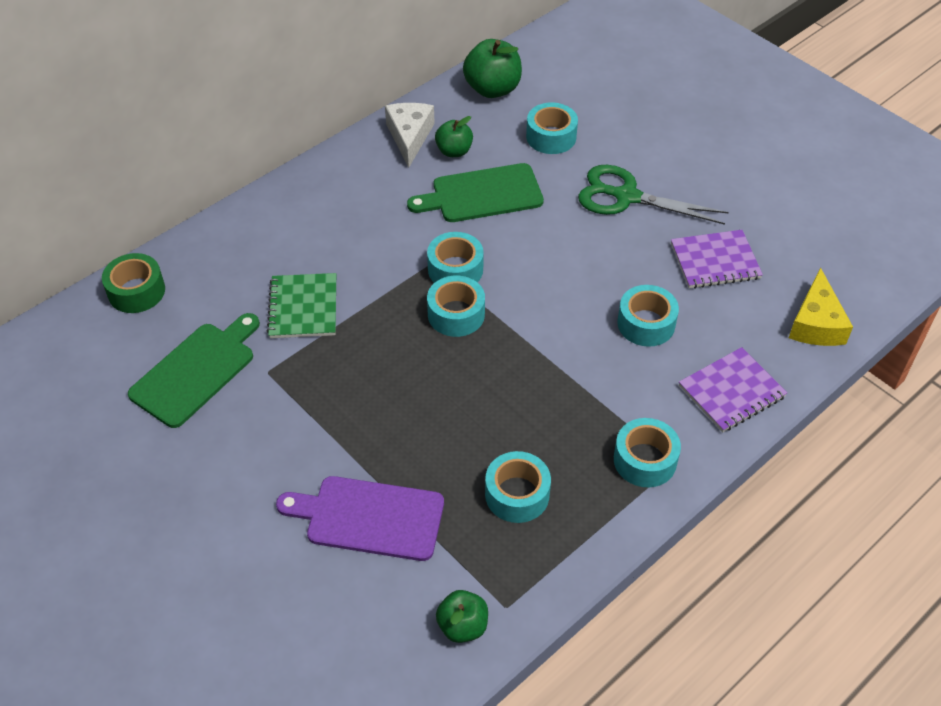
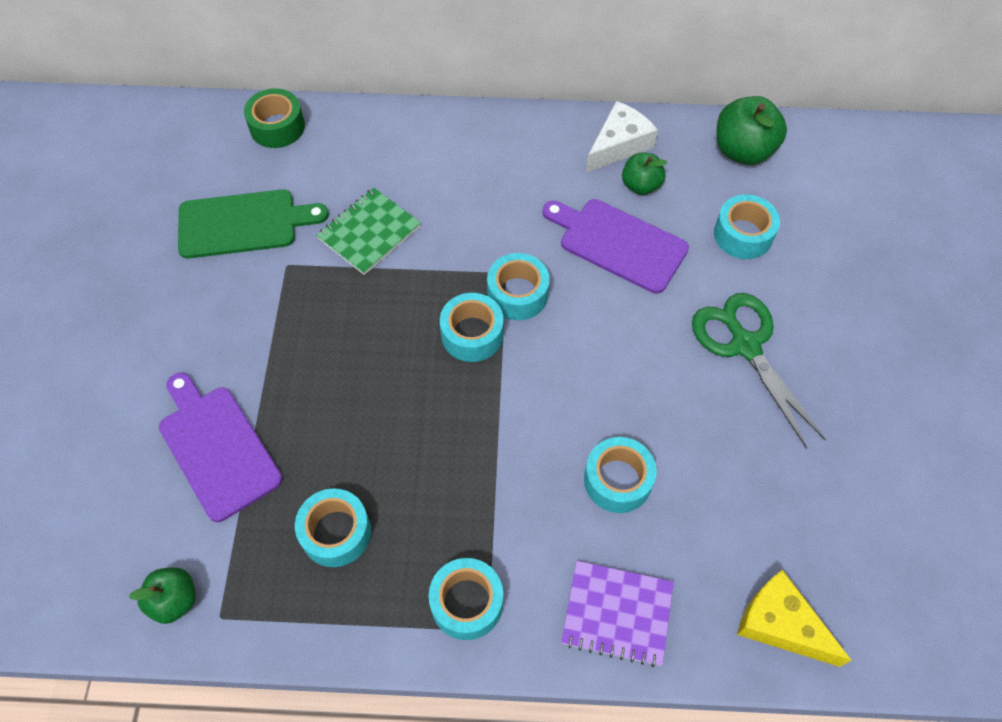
camera: 45 degrees right, 10 degrees up
(482, 194) = (618, 243): green cutting board -> purple cutting board
(715, 261) = (754, 476): purple notebook -> none
(816, 323) = (780, 624): yellow cheese -> yellow cheese turned 75 degrees clockwise

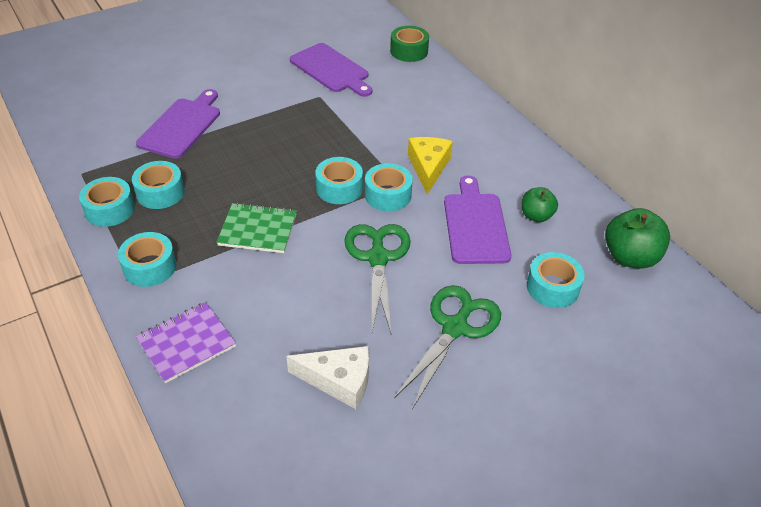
camera: 55 degrees right, 15 degrees down
(175, 600) = (82, 153): green apple -> none
(243, 223) = (331, 69): green cutting board -> purple cutting board
(369, 232) = (372, 116): green notebook -> green notebook (258, 230)
(608, 358) = (378, 258): none -> green scissors
(617, 480) = (286, 302): turquoise tape -> turquoise tape (110, 209)
(617, 614) = (186, 343): purple notebook -> purple notebook turned 75 degrees clockwise
(619, 145) = (558, 191): white cheese -> white cheese (339, 381)
(780, 624) = (235, 441): yellow cheese -> yellow cheese (428, 167)

